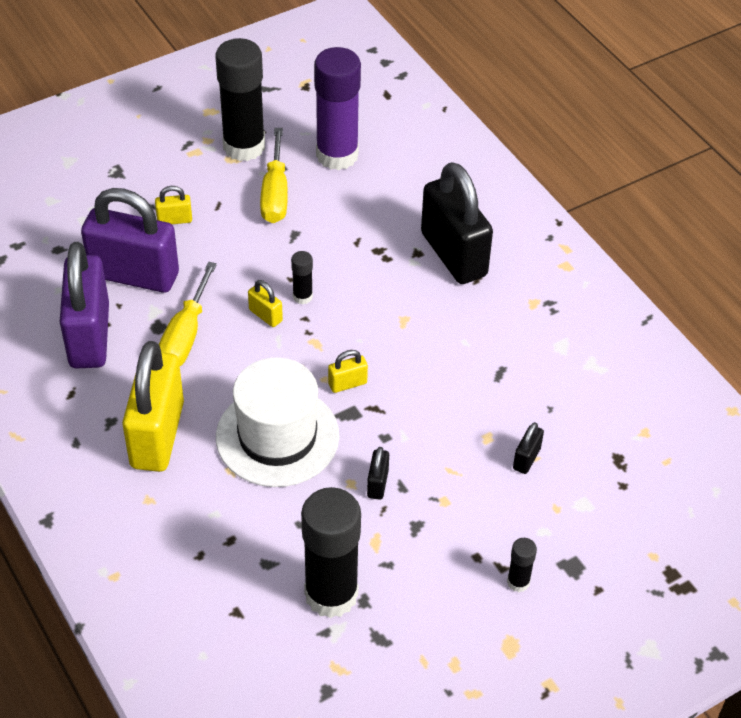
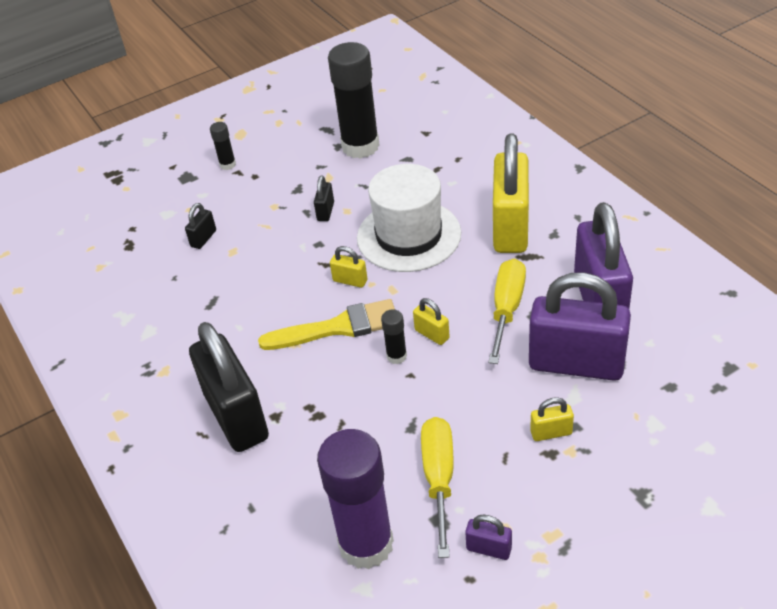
camera: 175 degrees left, 5 degrees down
(244, 146) = (489, 549): black glue stick -> purple padlock
(347, 384) = (350, 280): yellow padlock -> yellow padlock turned 45 degrees clockwise
(360, 331) = (338, 327): none -> yellow brush

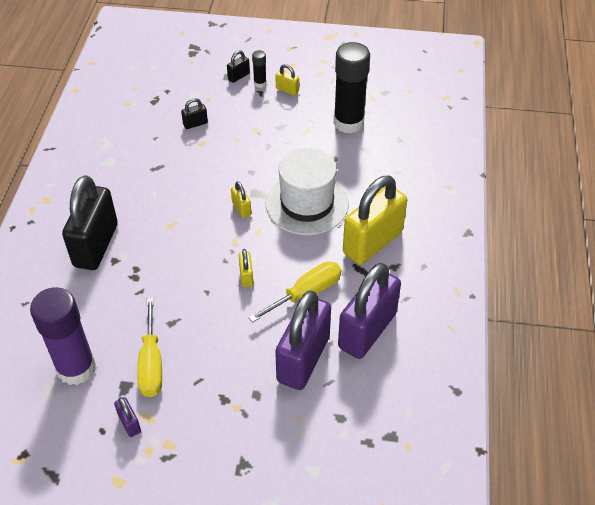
camera: 35 degrees right, 5 degrees up
(325, 211) = (278, 153): black padlock -> black padlock (238, 76)
(338, 327) = (202, 233): yellow brush -> none
(396, 356) = (212, 274): black glue stick -> none
(439, 478) = (151, 363): yellow screwdriver -> yellow screwdriver turned 135 degrees clockwise
(551, 432) = (239, 387): yellow padlock -> yellow padlock (287, 90)
(576, 364) = (303, 359): purple padlock -> purple padlock turned 60 degrees clockwise

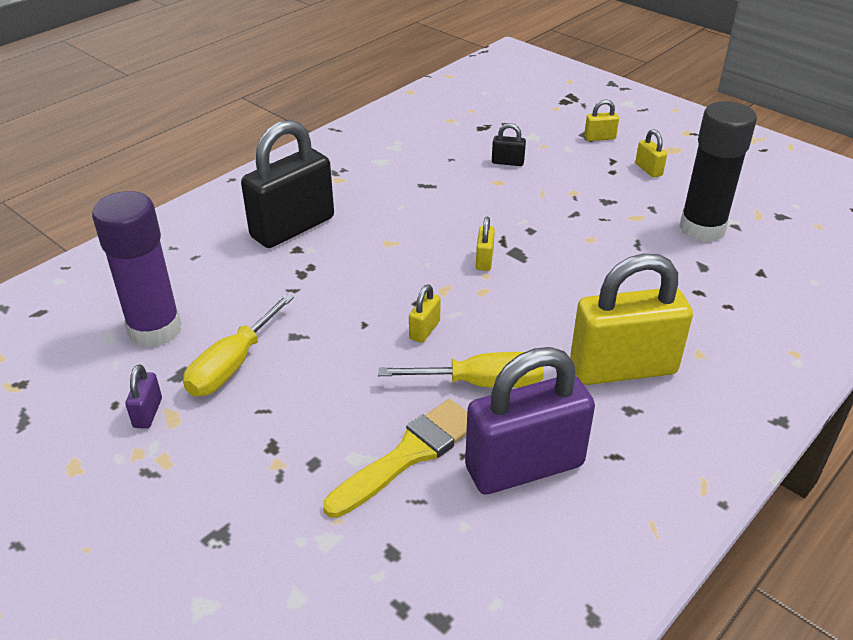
camera: 35 degrees right, 10 degrees down
(238, 76) = (599, 138): black padlock -> yellow padlock
(260, 83) = (619, 152): black glue stick -> none
(303, 359) = (409, 454): purple padlock -> yellow brush
(307, 203) = (570, 289): white hat -> none

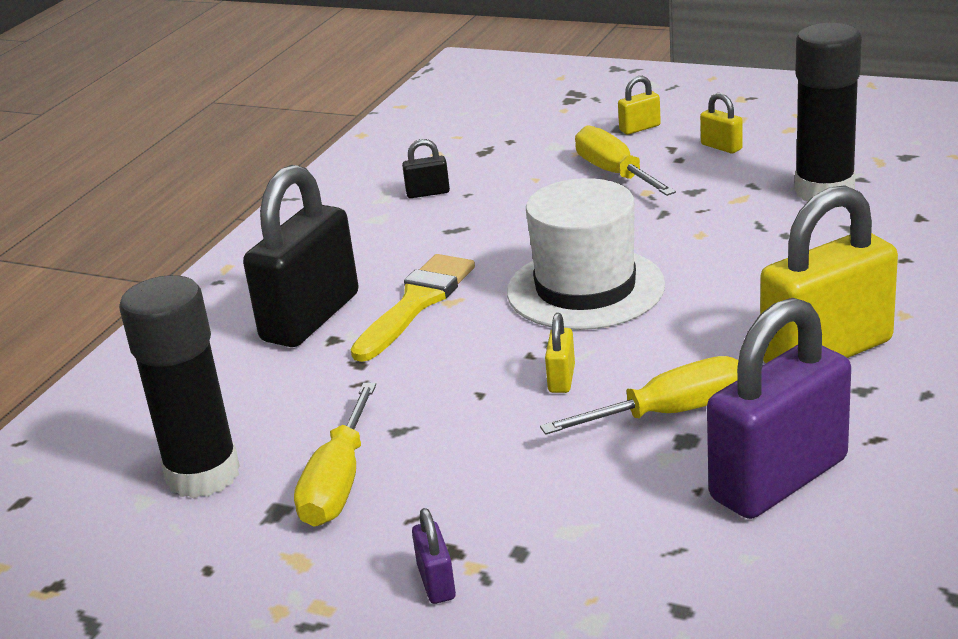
camera: 15 degrees left, 10 degrees down
(148, 413) = (261, 564): purple padlock -> purple padlock (436, 583)
(155, 330) = (203, 475): purple glue stick -> black glue stick
(409, 454) = (632, 508): yellow brush -> yellow brush (416, 303)
(484, 260) = (585, 288): yellow padlock -> white hat
(507, 162) = (543, 180): black padlock -> black padlock (428, 193)
(560, 170) = (614, 173): none -> yellow screwdriver

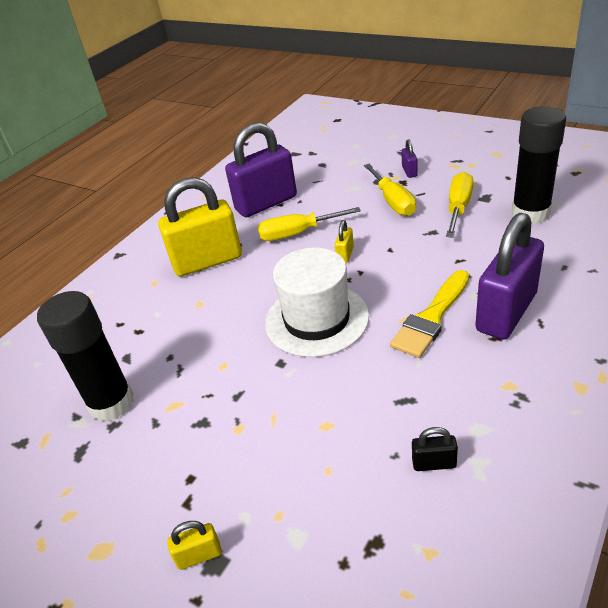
camera: 170 degrees left, 10 degrees up
(310, 317) = (506, 312): black padlock -> purple padlock
(614, 173) = (254, 464): yellow screwdriver -> yellow screwdriver (393, 201)
(721, 147) = (144, 492): yellow padlock -> none

